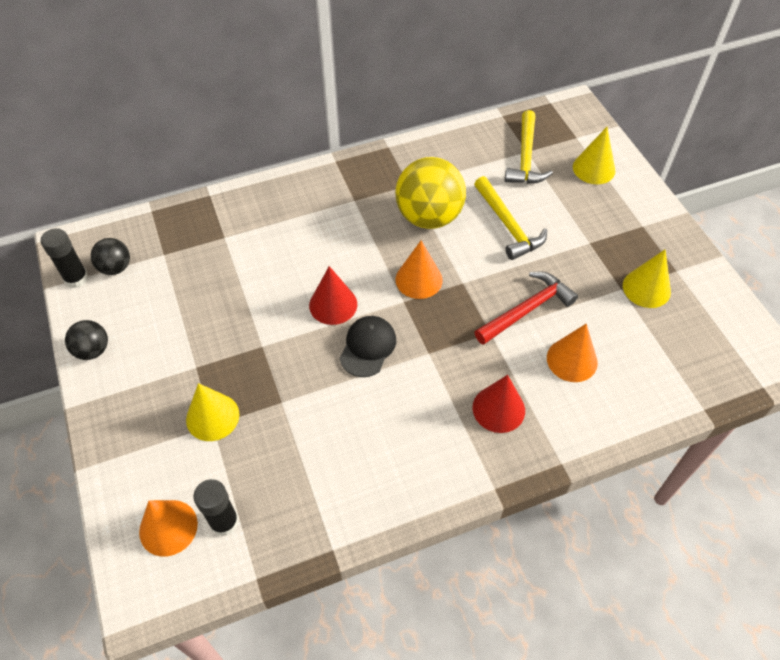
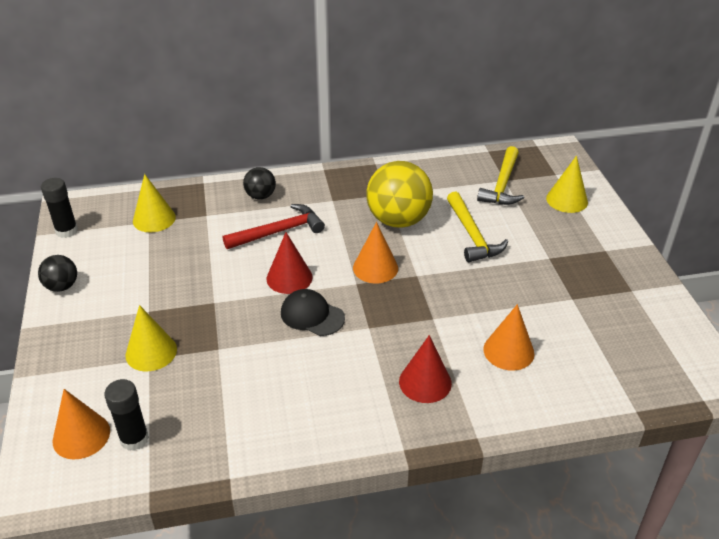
camera: 10 degrees right, 15 degrees down
(115, 267) = (103, 227): black ball -> black ball (260, 196)
(368, 347) = (312, 315): black cap -> black cap turned 90 degrees counterclockwise
(527, 310) = (474, 304): red hammer -> red hammer (279, 231)
(646, 288) = (598, 301): yellow cone -> yellow cone (154, 219)

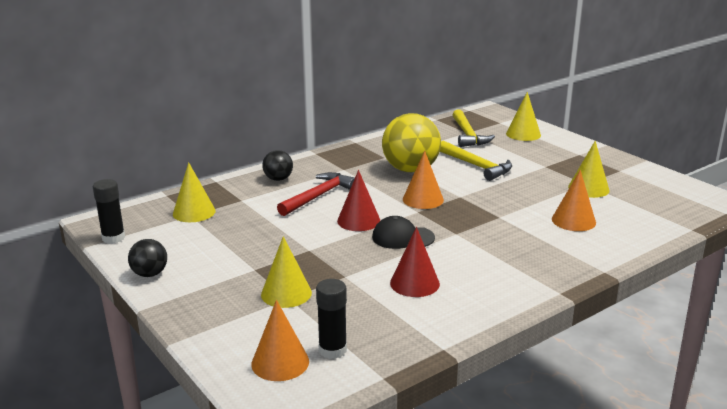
camera: 25 degrees left, 15 degrees down
(425, 382) = (533, 252): red cone -> red cone (414, 283)
(569, 307) = (588, 188): none -> yellow cone

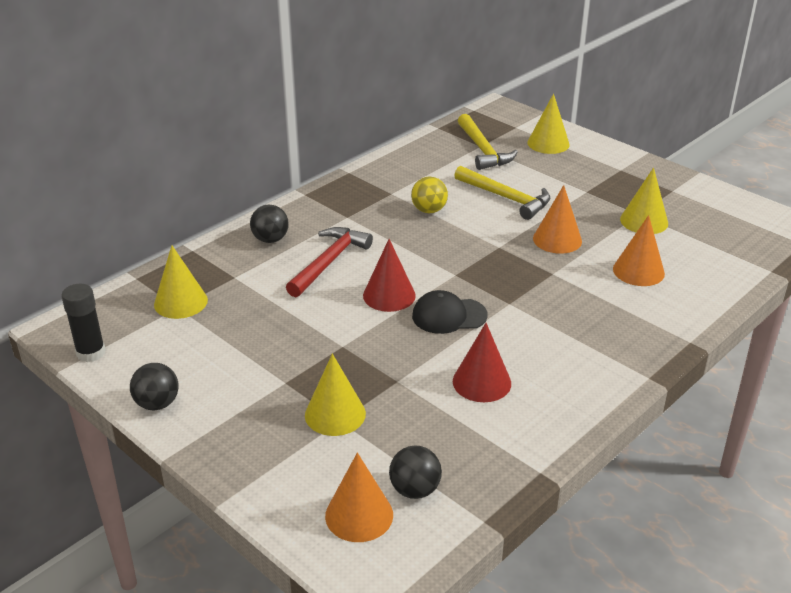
camera: 10 degrees left, 10 degrees up
(332, 350) = (415, 490): black glue stick -> black ball
(410, 169) = (429, 210): yellow ball -> yellow ball, size x0.51
(423, 199) = (456, 255): orange cone -> orange cone (557, 239)

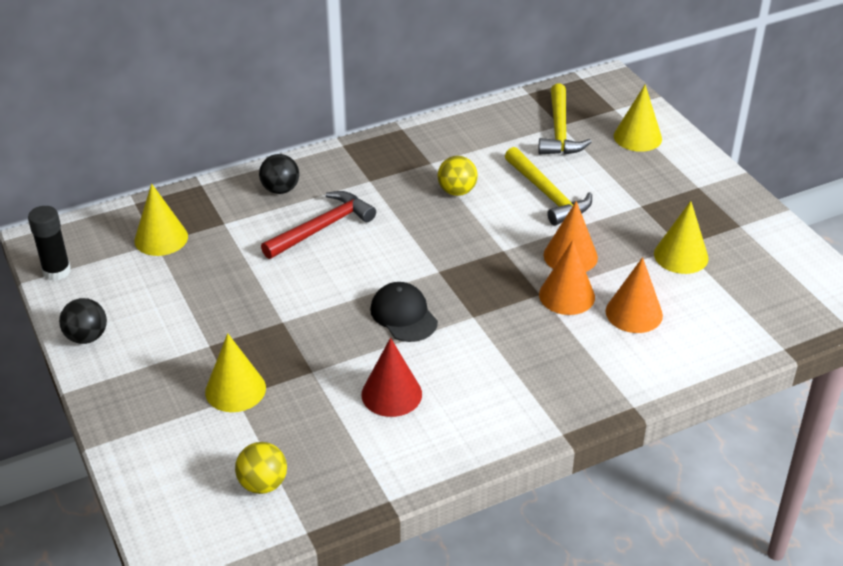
camera: 20 degrees right, 5 degrees up
(359, 515) = (200, 493): orange cone -> orange cone (567, 295)
(389, 295) = (358, 278): red cone -> none
(415, 490) = (263, 484): black ball -> yellow ball
(449, 316) = (403, 315): black cap -> black cap turned 45 degrees clockwise

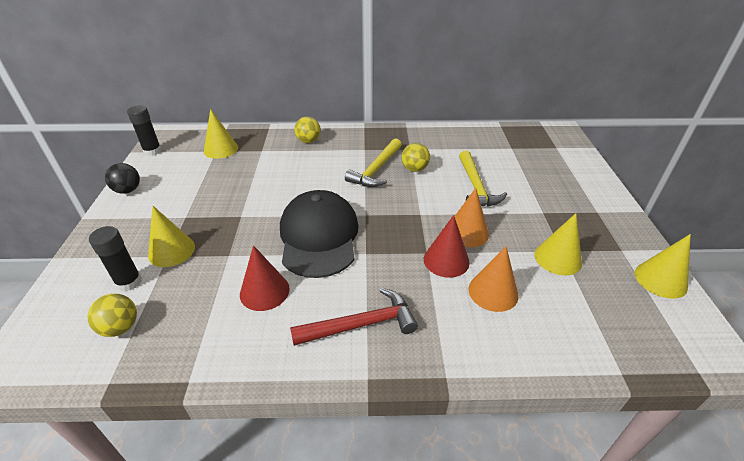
camera: 25 degrees right, 0 degrees up
(220, 439) = (129, 282): none -> black glue stick
(280, 189) = (308, 141): black ball -> yellow ball
(322, 228) = (314, 168): red hammer -> red hammer (361, 325)
(403, 315) = (319, 237): black cap -> black cap, size x1.84
(559, 131) = (508, 151): yellow hammer -> yellow hammer (376, 170)
(567, 295) = (446, 260): orange cone -> red cone
(637, 137) = (564, 167): yellow cone -> yellow cone (660, 280)

